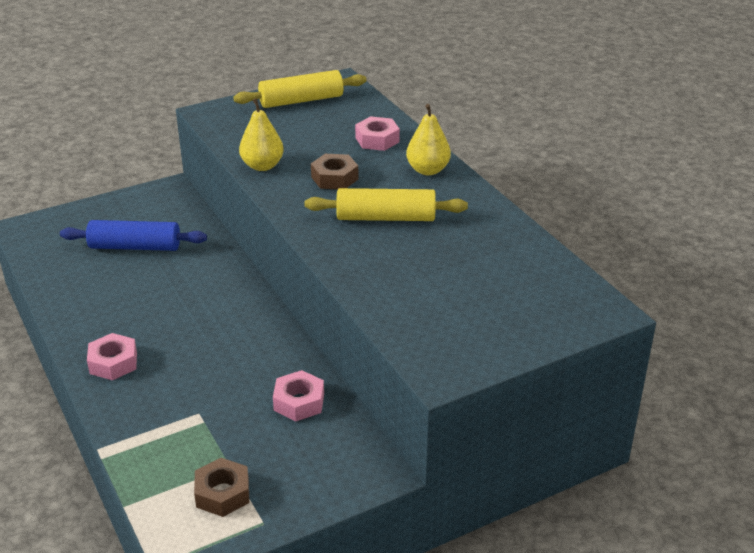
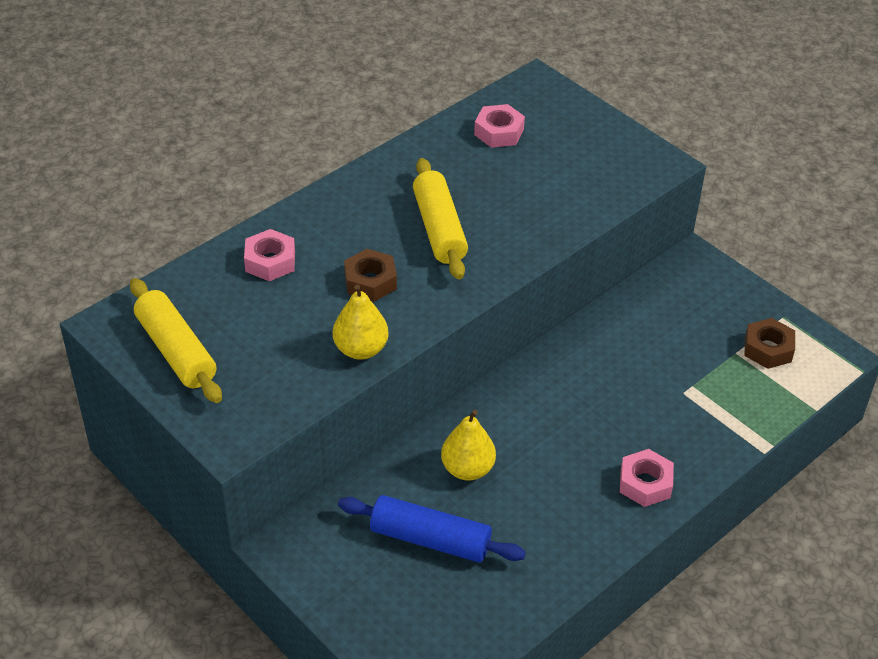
camera: 105 degrees left, 10 degrees up
(135, 247) = (430, 539): blue rolling pin -> blue rolling pin turned 60 degrees counterclockwise
(299, 402) = (636, 325): pink nut -> pink nut (499, 132)
(427, 170) = (331, 211): yellow pear -> yellow pear (467, 469)

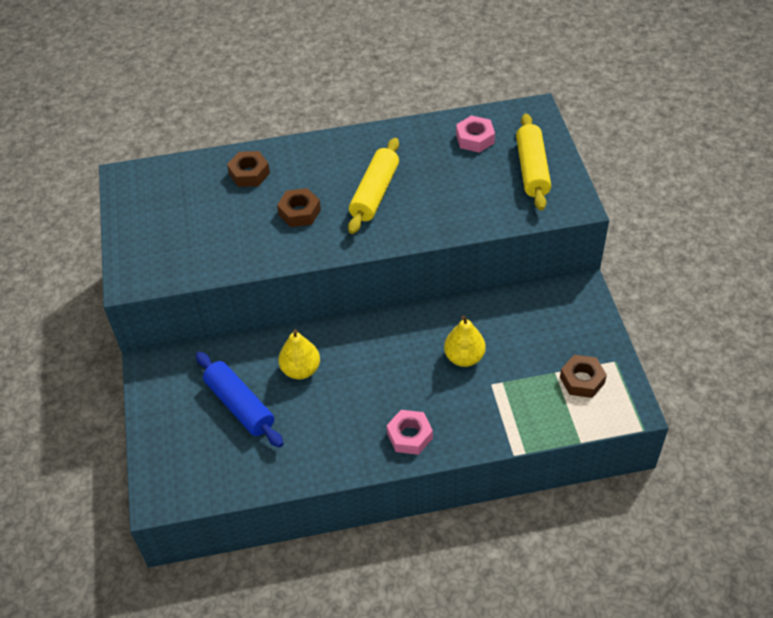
camera: 35 degrees right, 5 degrees up
(176, 350) = (147, 210): yellow rolling pin -> yellow rolling pin (532, 169)
(270, 261) = (249, 173): pink nut -> brown nut
(360, 349) = (255, 256): yellow pear -> yellow pear (464, 357)

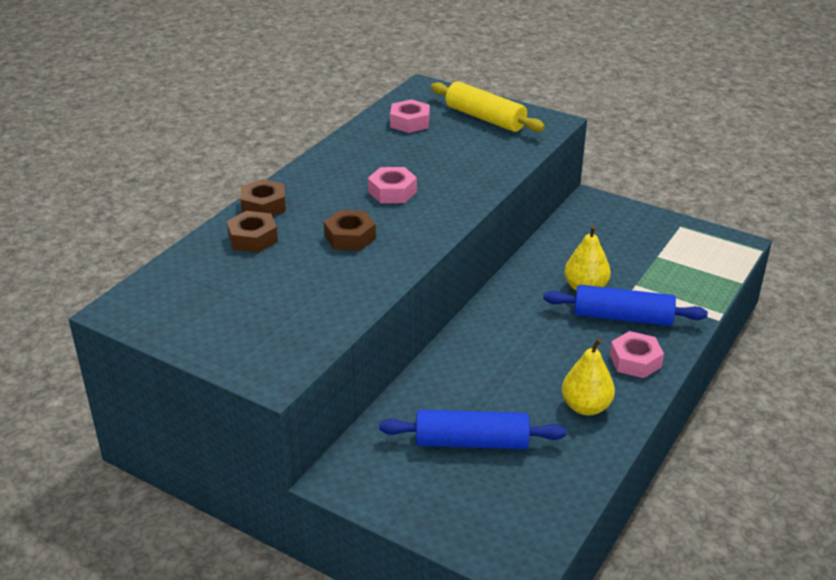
camera: 50 degrees left, 15 degrees down
(301, 370) = (479, 381): yellow pear -> yellow pear (586, 407)
(375, 193) = (392, 191): yellow rolling pin -> pink nut
(453, 398) = (622, 317): none -> blue rolling pin
(582, 380) = (681, 249): brown nut -> brown nut (264, 205)

